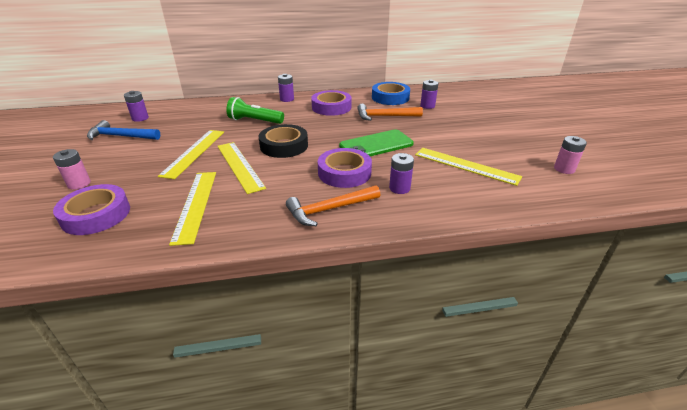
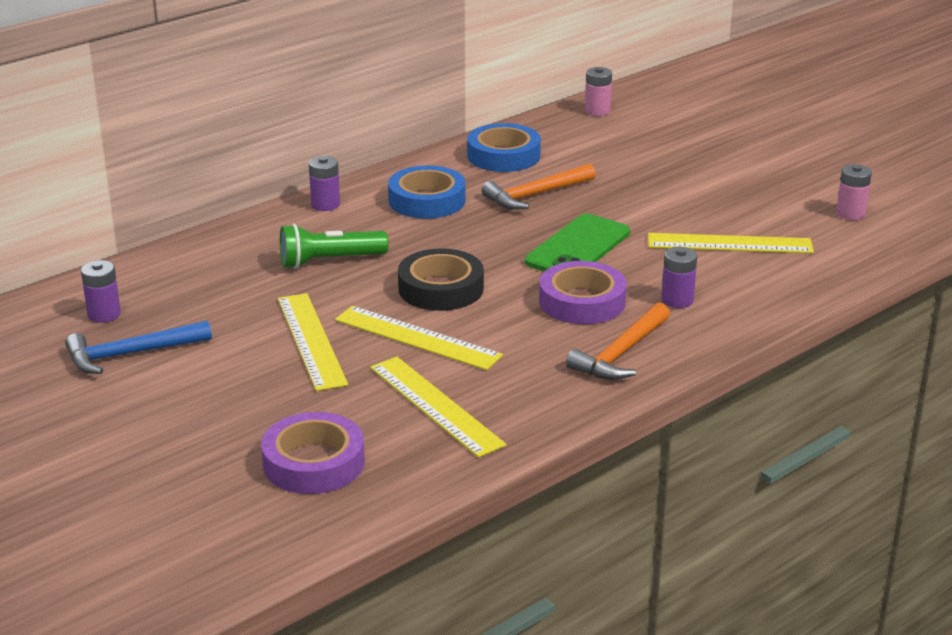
camera: 30 degrees left, 5 degrees down
(79, 184) = (206, 439): pink battery -> pink battery (597, 111)
(331, 107) = (427, 200): purple tape -> blue tape
(427, 106) = (581, 157): purple battery -> none

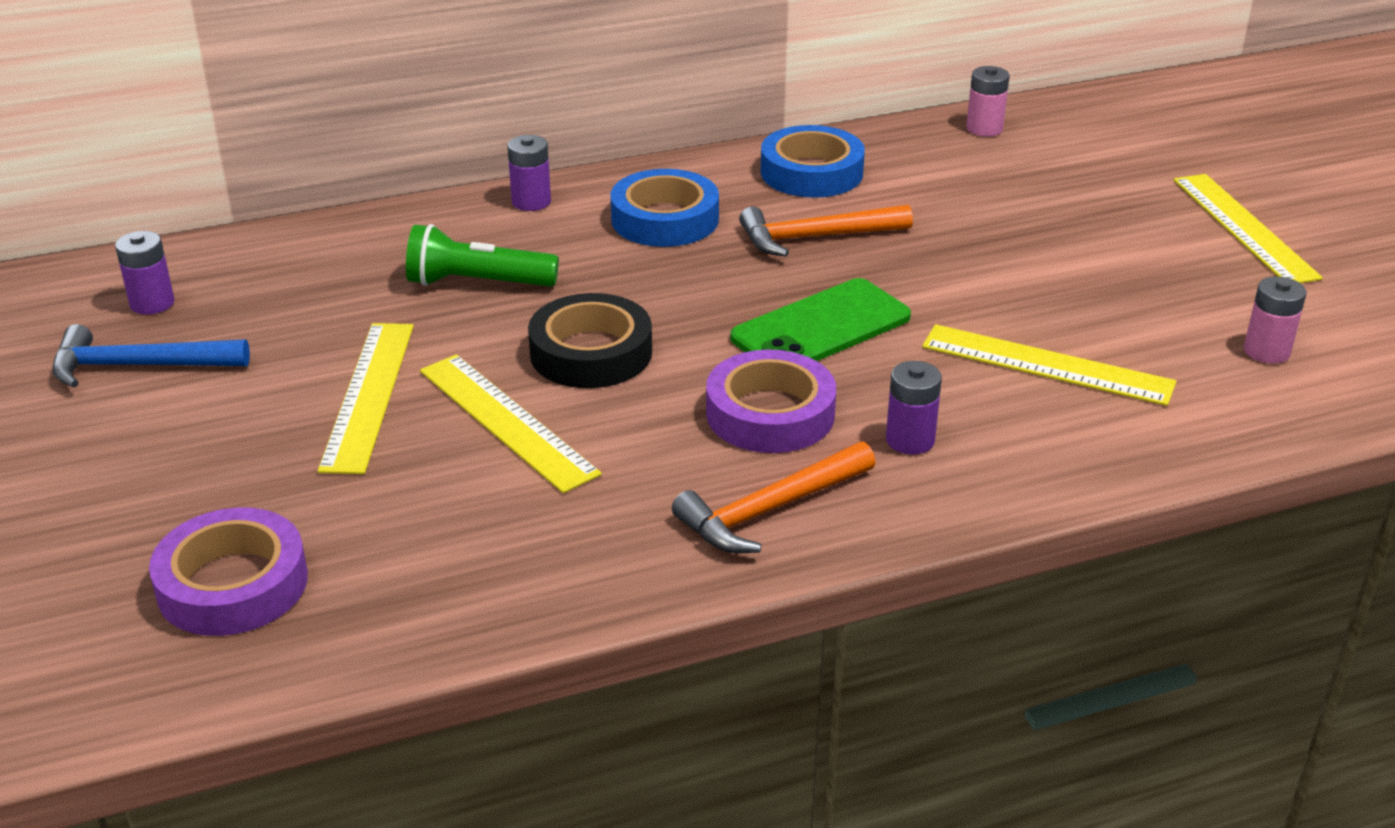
camera: 20 degrees right, 5 degrees up
(435, 405) = (455, 533): yellow ruler -> yellow ruler (1243, 227)

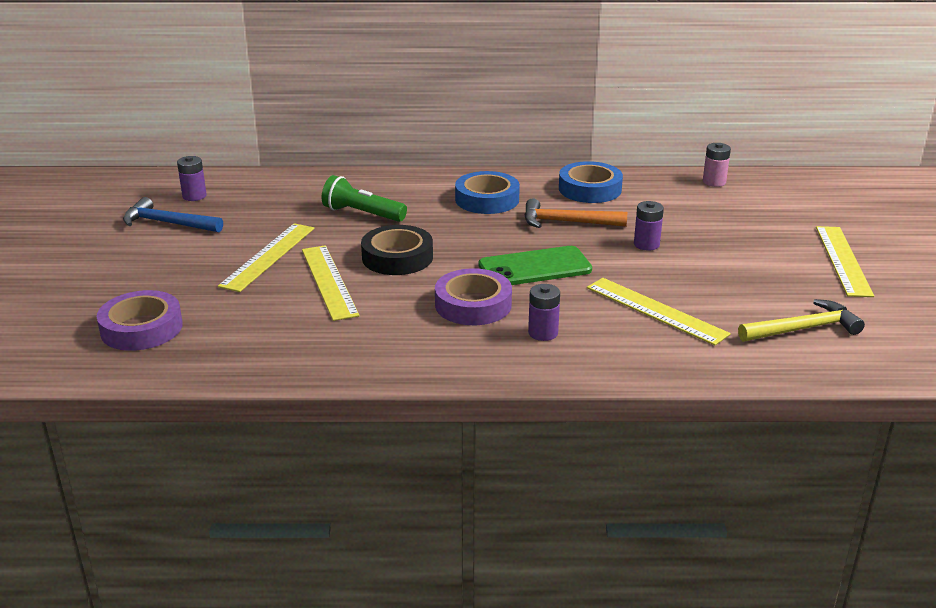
camera: 20 degrees right, 5 degrees down
(531, 202) = (420, 179): purple battery -> purple battery (646, 244)
(769, 510) = (437, 351): orange hammer -> none
(1266, 351) = (804, 329): pink battery -> yellow hammer

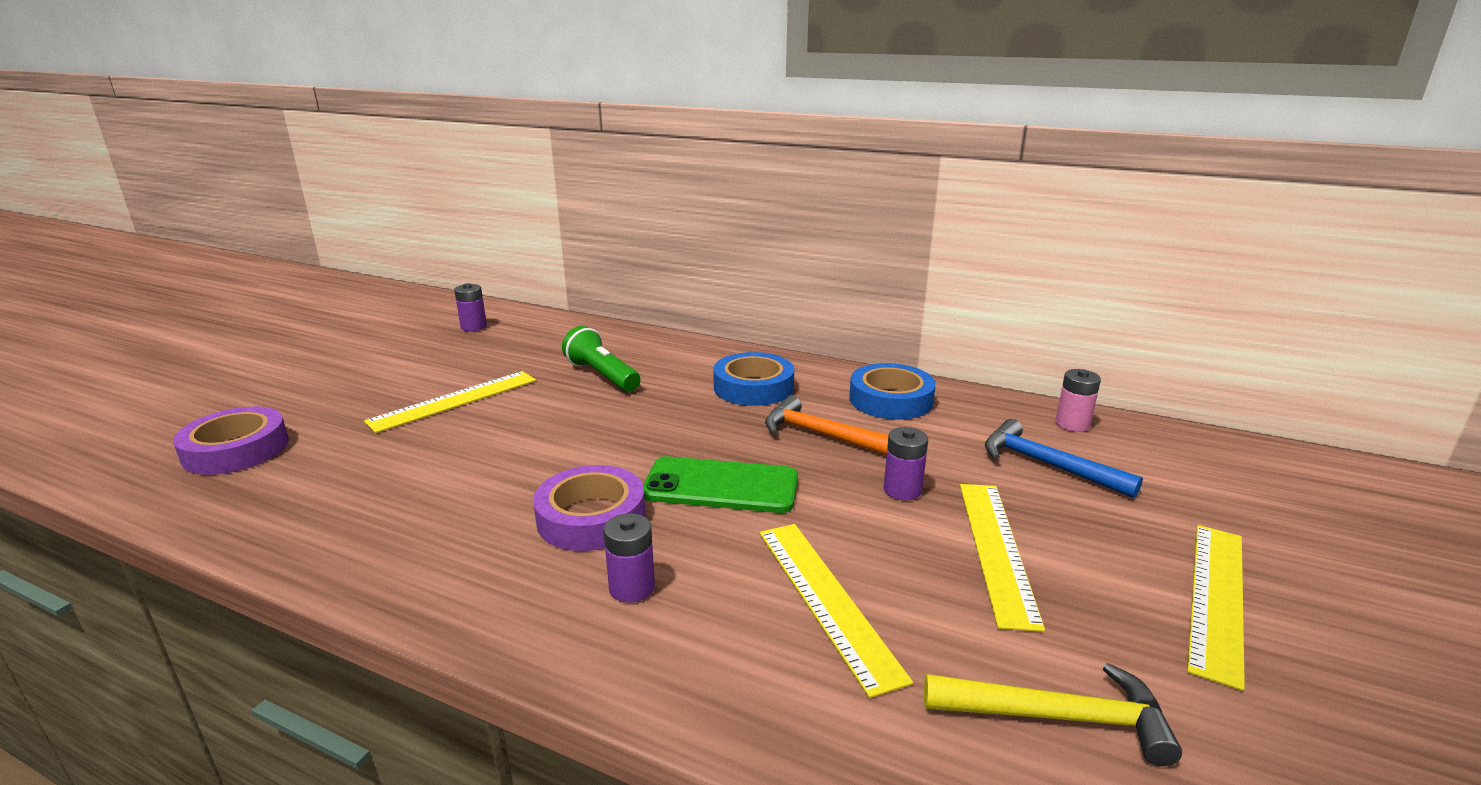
camera: 25 degrees right, 5 degrees down
(168, 223) = (416, 347): blue hammer -> blue hammer (1047, 464)
(329, 281) = (474, 443): yellow ruler -> yellow ruler (997, 549)
(397, 257) = (578, 433): black tape -> none

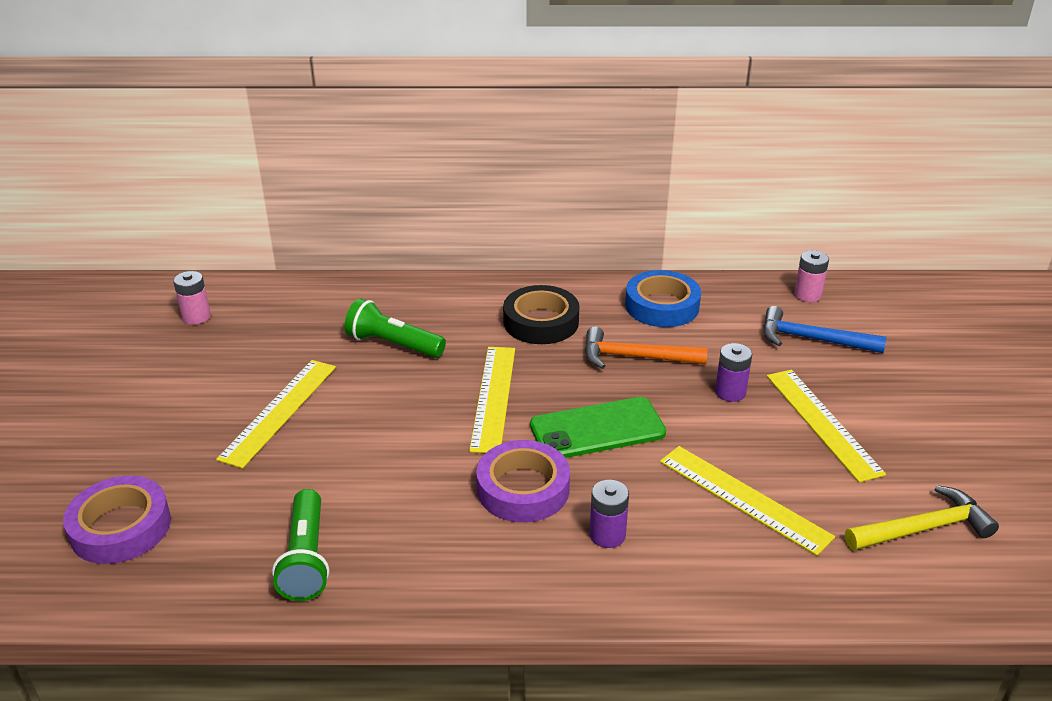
camera: 25 degrees left, 10 degrees up
(334, 516) = (306, 558): none -> green flashlight
(473, 327) = (196, 317): purple battery -> pink battery
(753, 387) = (541, 322): blue tape -> black tape
(1216, 598) = (965, 417): yellow ruler -> yellow ruler (493, 397)

